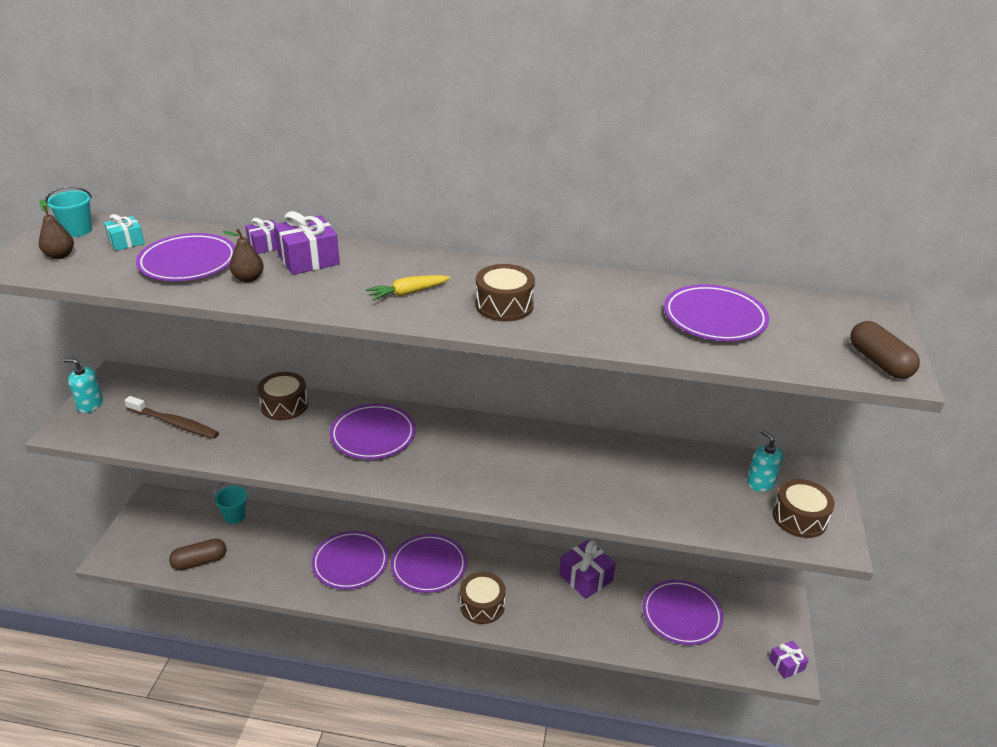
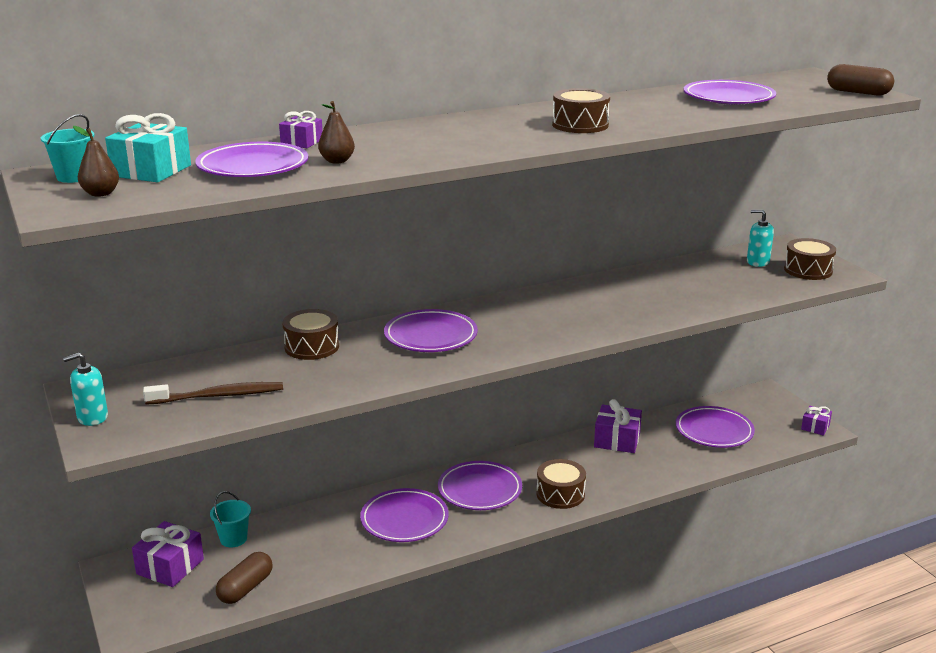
camera: 35 degrees left, 10 degrees down
(126, 241) = (151, 171): turquoise gift -> turquoise gift, size x1.68
(308, 259) = (362, 140): purple gift -> purple gift (170, 566)
(408, 293) = (493, 136): yellow carrot -> none

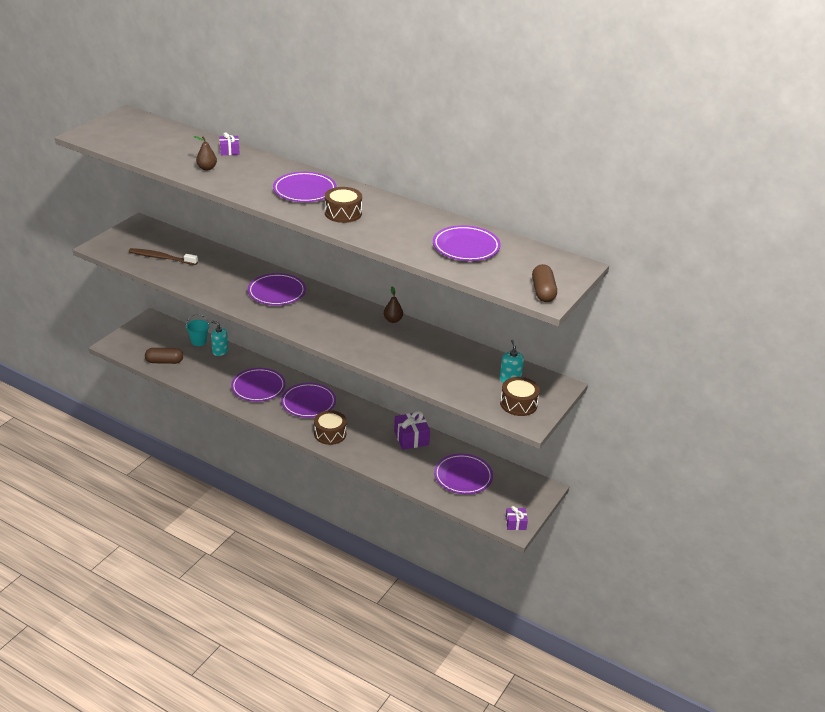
camera: 55 degrees right, 10 degrees up
(74, 177) = (128, 121): turquoise bucket -> none
(92, 417) = (118, 236): turquoise soap dispenser -> turquoise soap dispenser (220, 351)
(101, 193) = (111, 134): brown pear -> brown pear (393, 320)
(151, 171) = (151, 133): turquoise gift -> none
(170, 566) = (164, 333): purple gift -> none
(218, 396) = (161, 258): brown toothbrush -> brown toothbrush turned 150 degrees clockwise
(253, 167) = (179, 152): purple plate -> purple plate (304, 191)
(312, 347) = (232, 263): brown drum -> none

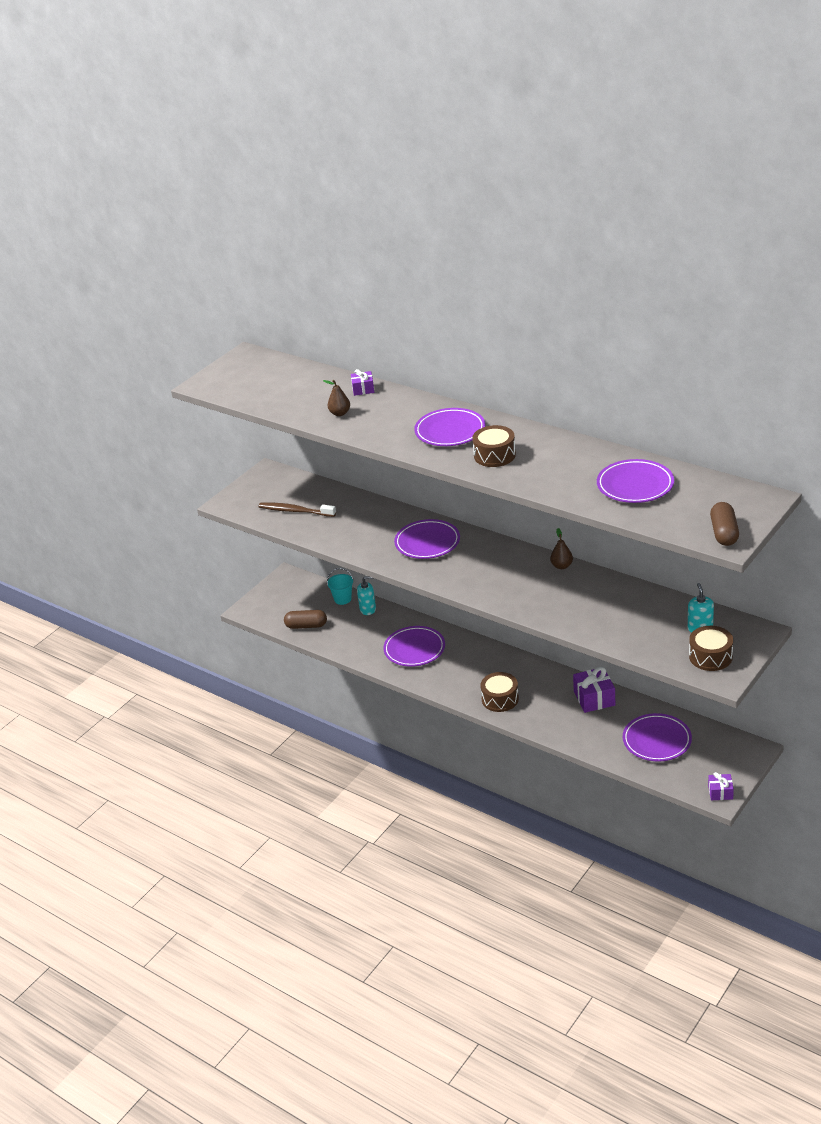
camera: 10 degrees right, 0 degrees up
(220, 351) = (368, 609): turquoise soap dispenser -> turquoise soap dispenser turned 135 degrees clockwise
(308, 403) = (473, 664): purple plate -> none

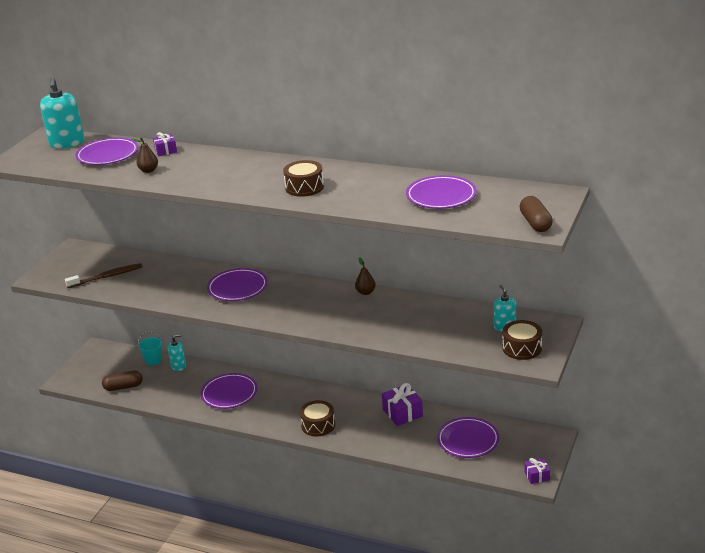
camera: 15 degrees left, 5 degrees down
(264, 367) = (67, 143): none -> turquoise soap dispenser
(295, 511) = (107, 277): brown toothbrush -> brown toothbrush turned 150 degrees clockwise
(450, 431) = (257, 173): purple plate -> purple plate (107, 155)

